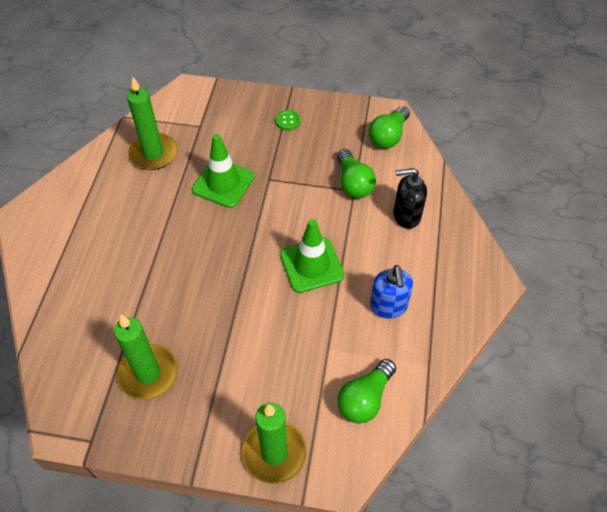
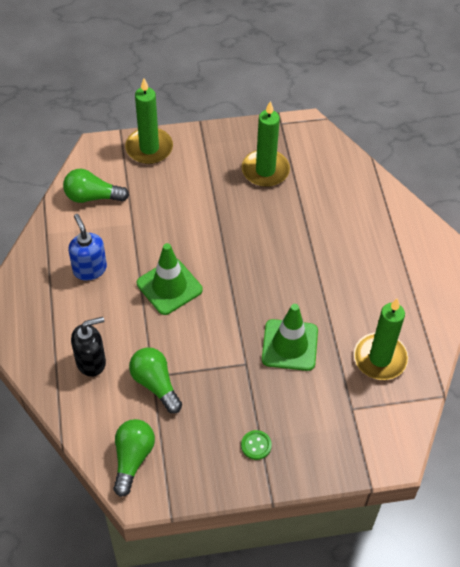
camera: 160 degrees right, 0 degrees up
(365, 398) = (92, 197): green light bulb -> green light bulb turned 105 degrees counterclockwise

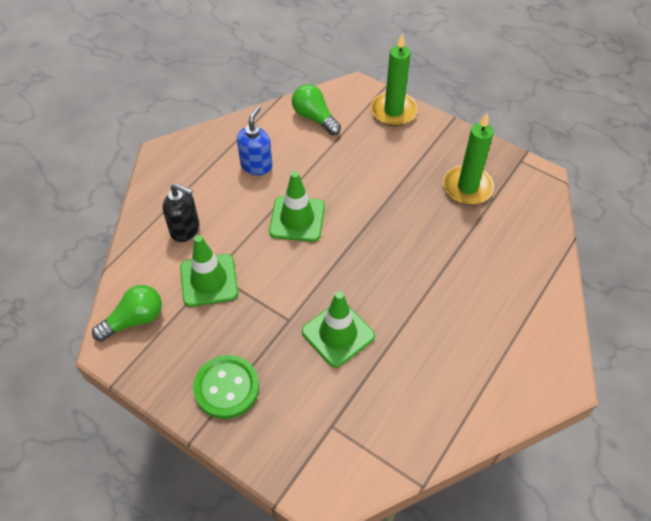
camera: 45 degrees right, 0 degrees up
(155, 384) = (209, 280): green light bulb -> green traffic cone
(256, 445) = (226, 388): green button -> green button, size x2.03
(380, 358) = (400, 406): green candle -> none

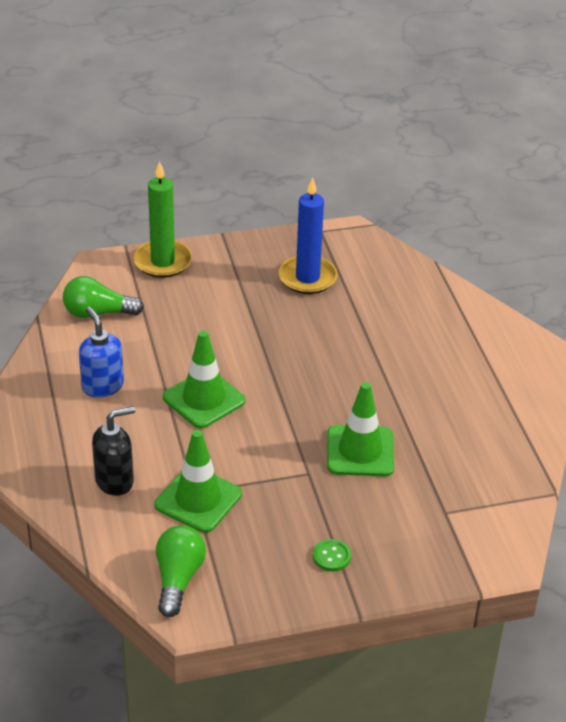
camera: 50 degrees left, 15 degrees down
(226, 388) = (331, 556): green button -> green button, size x0.49
(467, 187) = (307, 278): green candle -> blue candle

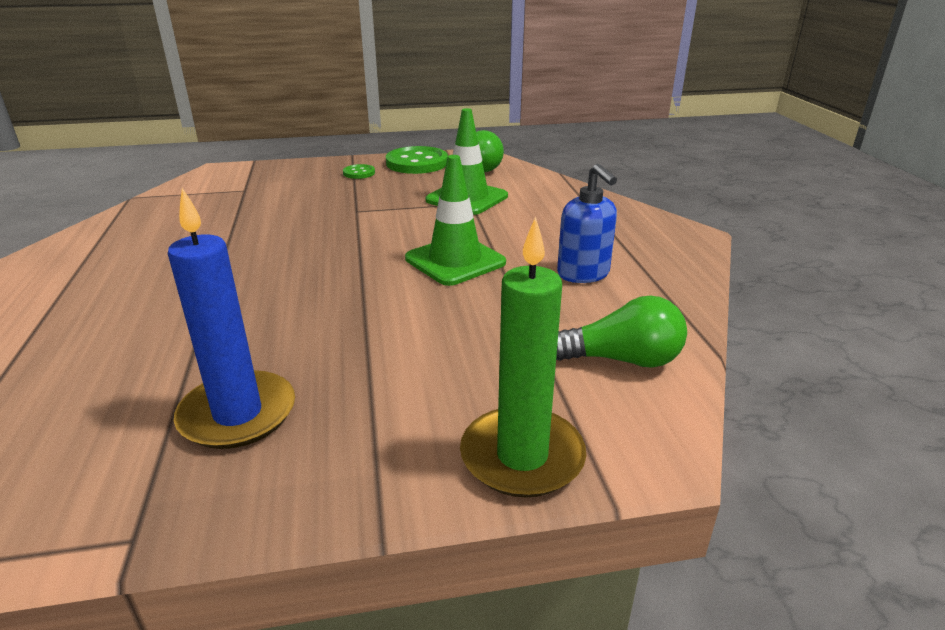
camera: 175 degrees left, 10 degrees down
(115, 481) = (547, 209): black soap dispenser -> none
(266, 588) = (417, 163): none -> green button
(360, 451) = (295, 221): green traffic cone -> none

